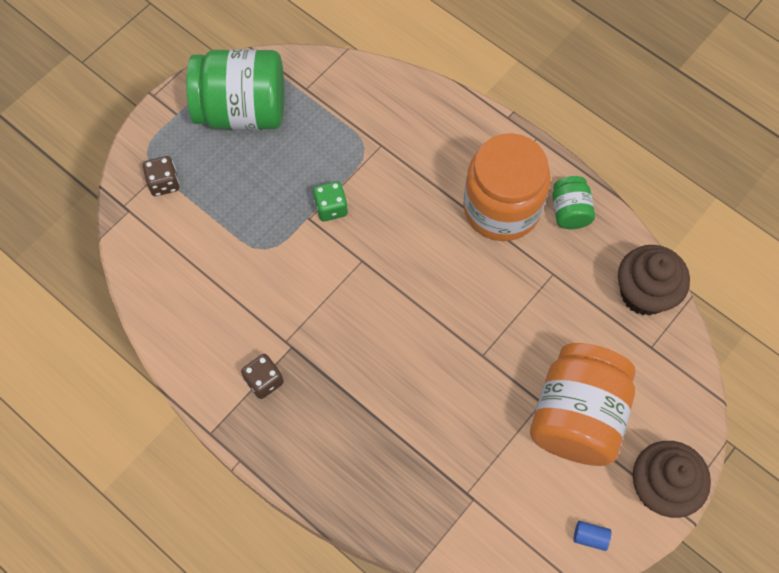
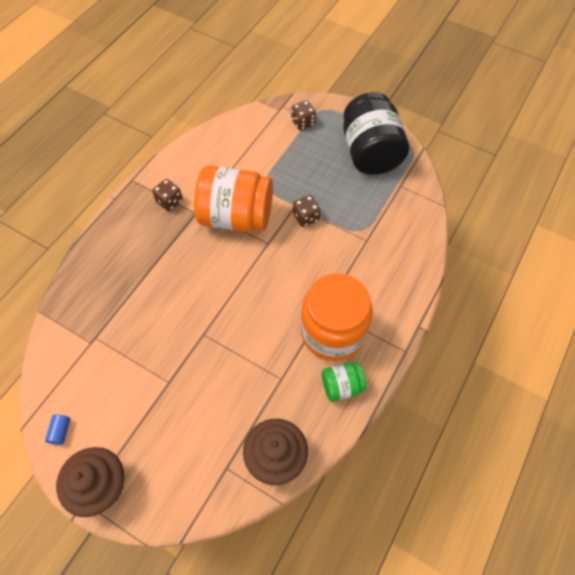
camera: 80 degrees right, 5 degrees down
(242, 110) = (370, 153): green jar -> black jar
(331, 208) = (306, 217): green dice -> brown dice
(577, 416) = (159, 411): orange jar -> orange jar (236, 217)

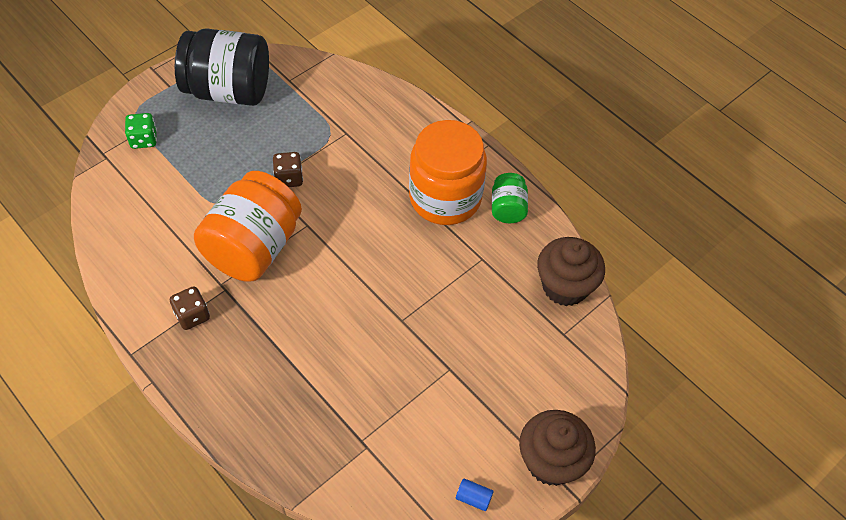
camera: 75 degrees left, 5 degrees down
(303, 123) = (144, 139): brown dice -> green dice

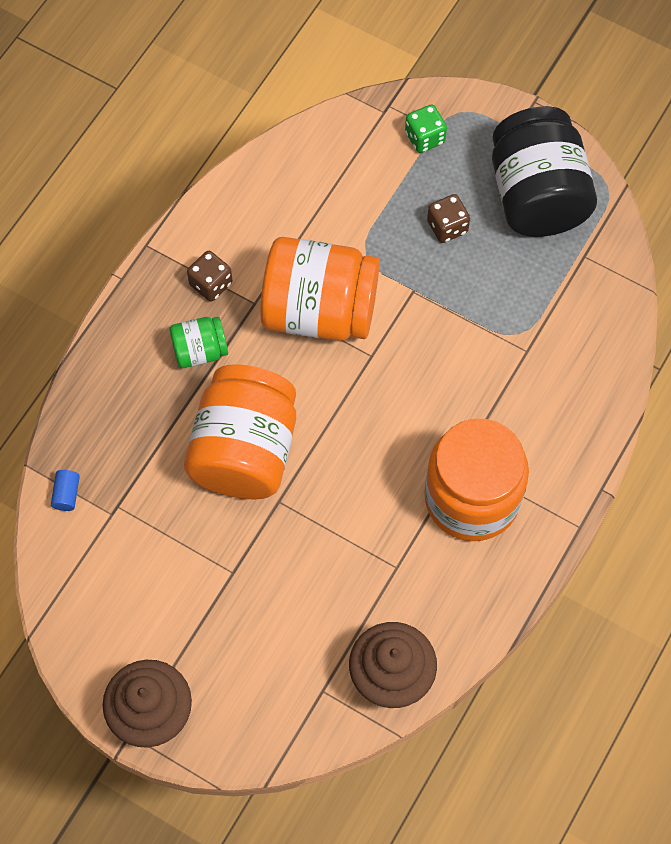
camera: 75 degrees right, 10 degrees up
(289, 178) = (431, 312): brown dice -> brown dice (447, 227)
(350, 332) = (244, 450): none -> orange jar
(473, 498) = (85, 641): blue cylinder -> blue cylinder (67, 494)
(507, 208) = (484, 577): green jar -> green jar (200, 351)

